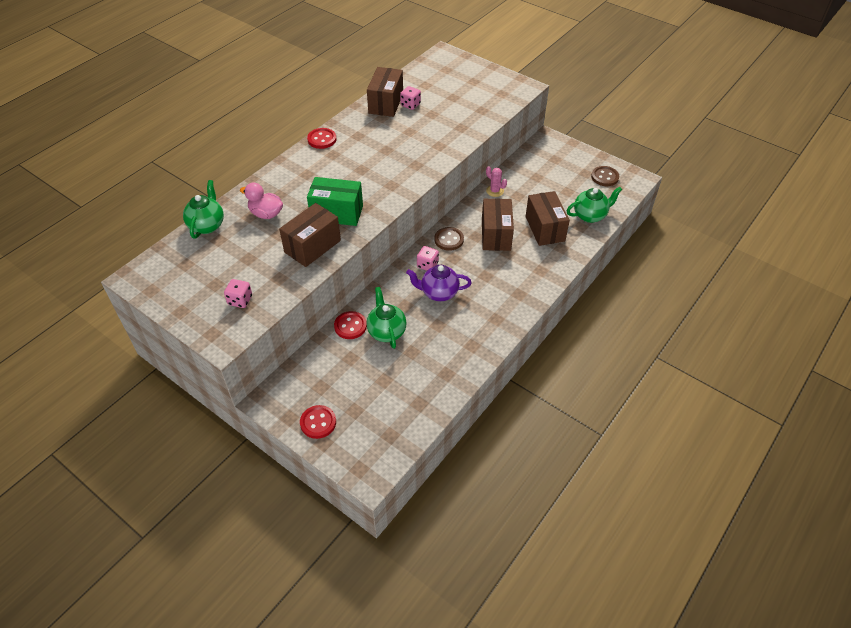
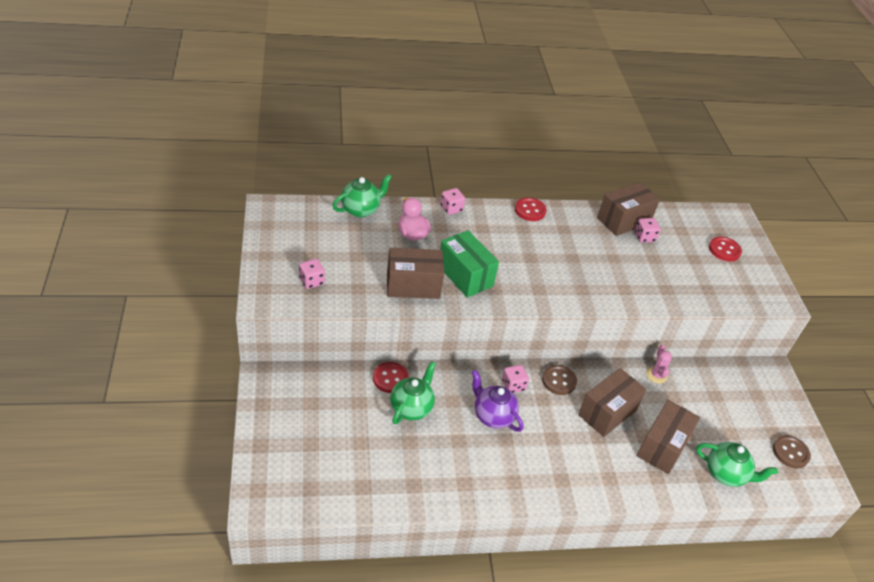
camera: 40 degrees right, 5 degrees down
(269, 177) = (451, 208): none -> pink dice
(318, 422) = (275, 427): red button -> red button (724, 250)

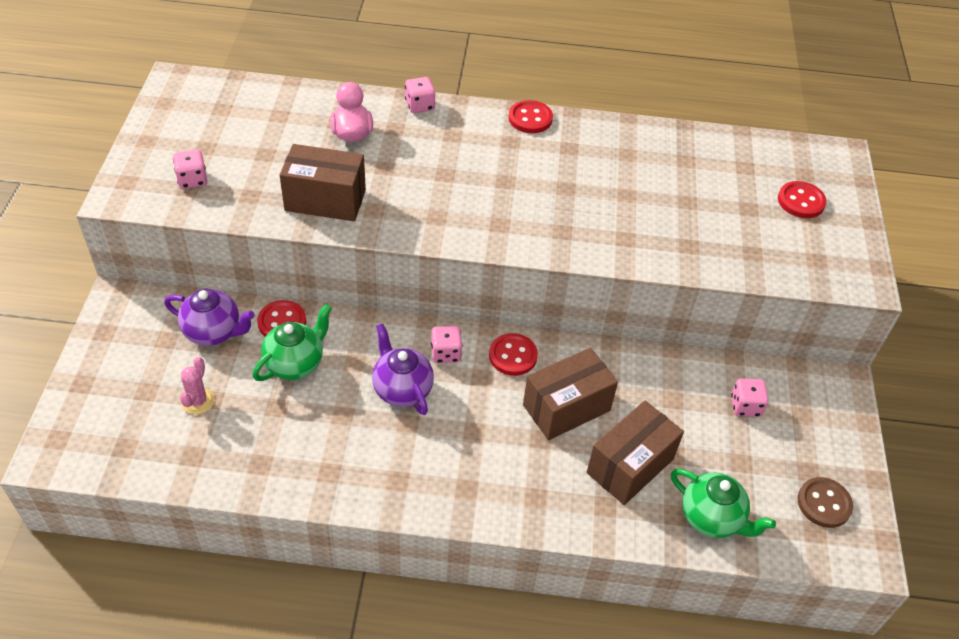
camera: 15 degrees right, 5 degrees up
(344, 393) = (214, 332): none -> purple teapot
(361, 210) = (296, 95): green teapot -> none
(465, 276) = (402, 195): green box -> none
(559, 381) = (513, 356): brown button -> red button
(623, 220) = (662, 145): brown box -> none
(644, 237) = (684, 171): pink dice -> pink dice (745, 406)
(656, 375) = (658, 366): pink cactus -> pink cactus (198, 401)

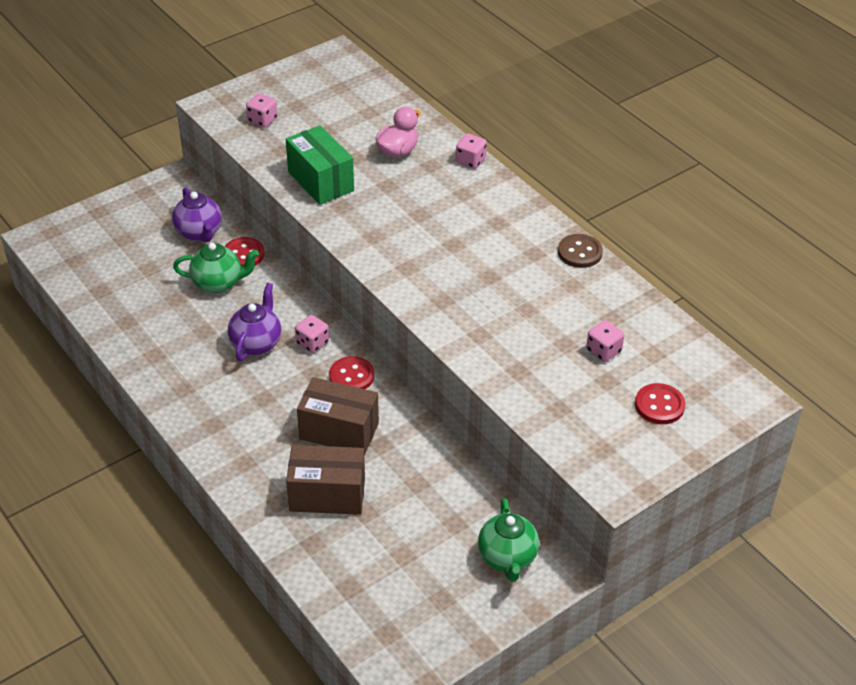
camera: 50 degrees right, 5 degrees down
(198, 401) = (141, 264): pink cactus -> none
(325, 200) = (320, 181): brown box -> green box
(530, 118) = (537, 217): red button -> none
(711, 518) = (332, 566): green teapot -> green teapot (507, 558)
(745, 406) = (461, 527): pink dice -> pink dice (603, 351)
(824, 503) = (420, 625): brown button -> brown button (580, 252)

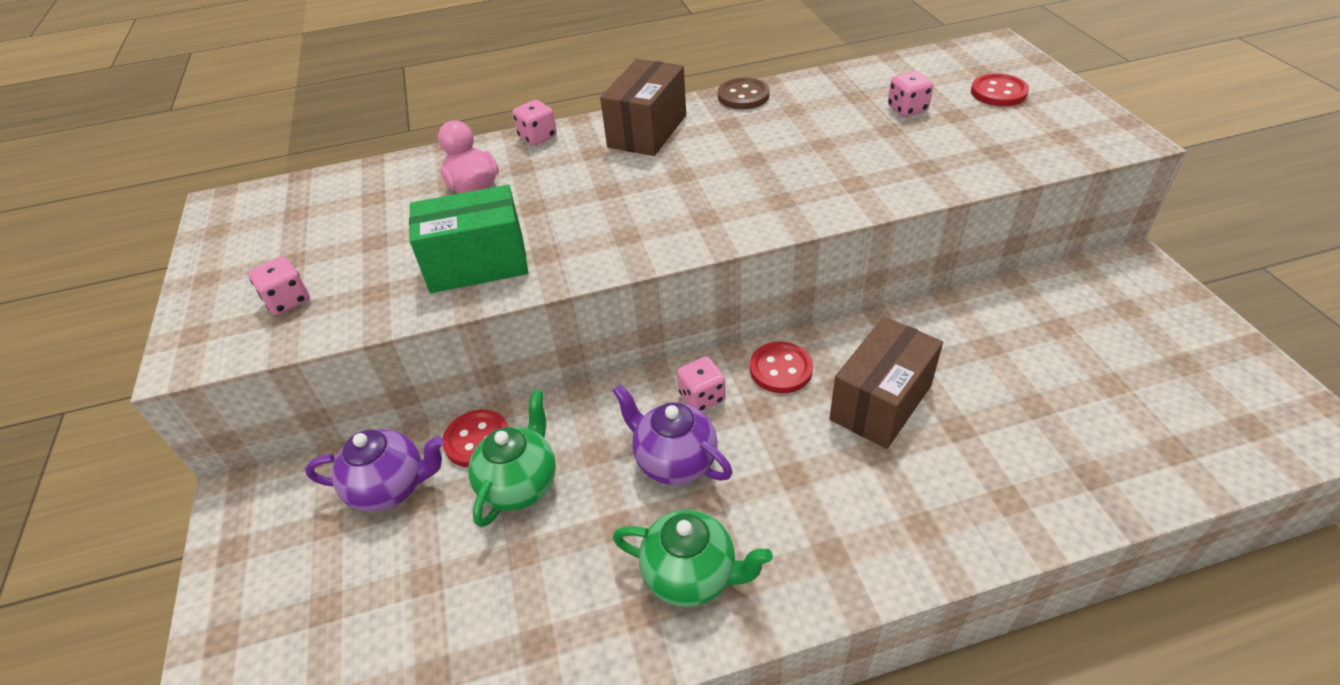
camera: 65 degrees left, 0 degrees up
(327, 495) = (999, 439): brown box -> brown box (647, 131)
(507, 558) = (1114, 296): green teapot -> green teapot (691, 575)

